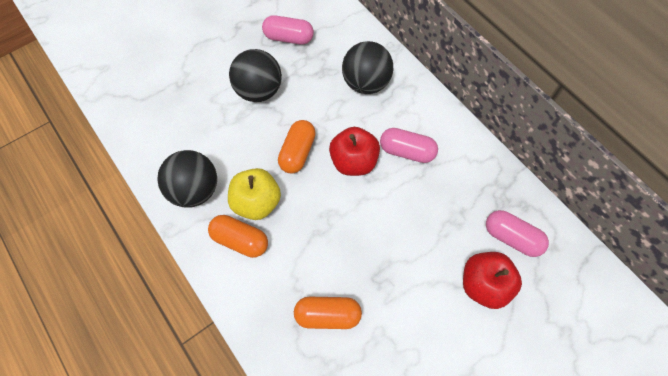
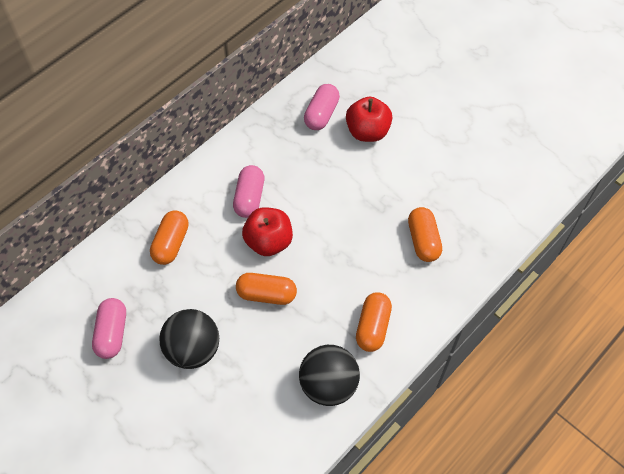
camera: 100 degrees left, 5 degrees down
(257, 203) = (330, 321): yellow apple -> none
(366, 83) = (171, 243): black ball -> orange capsule

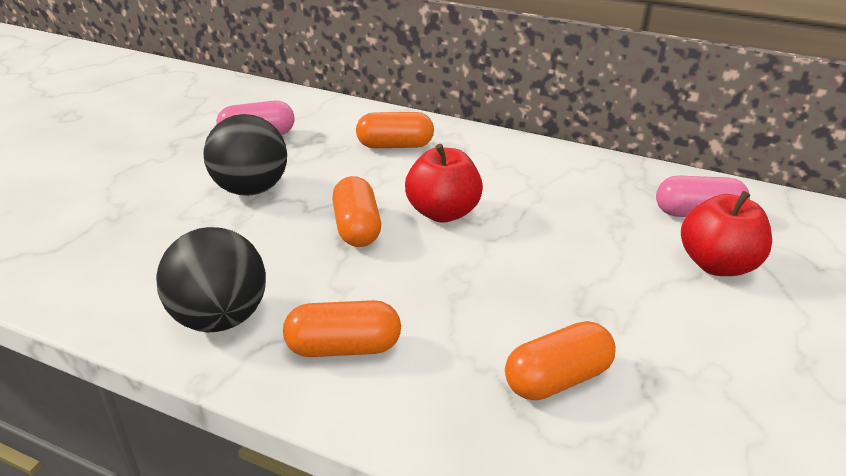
camera: 70 degrees right, 25 degrees down
(249, 198) = (501, 184): pink capsule -> none

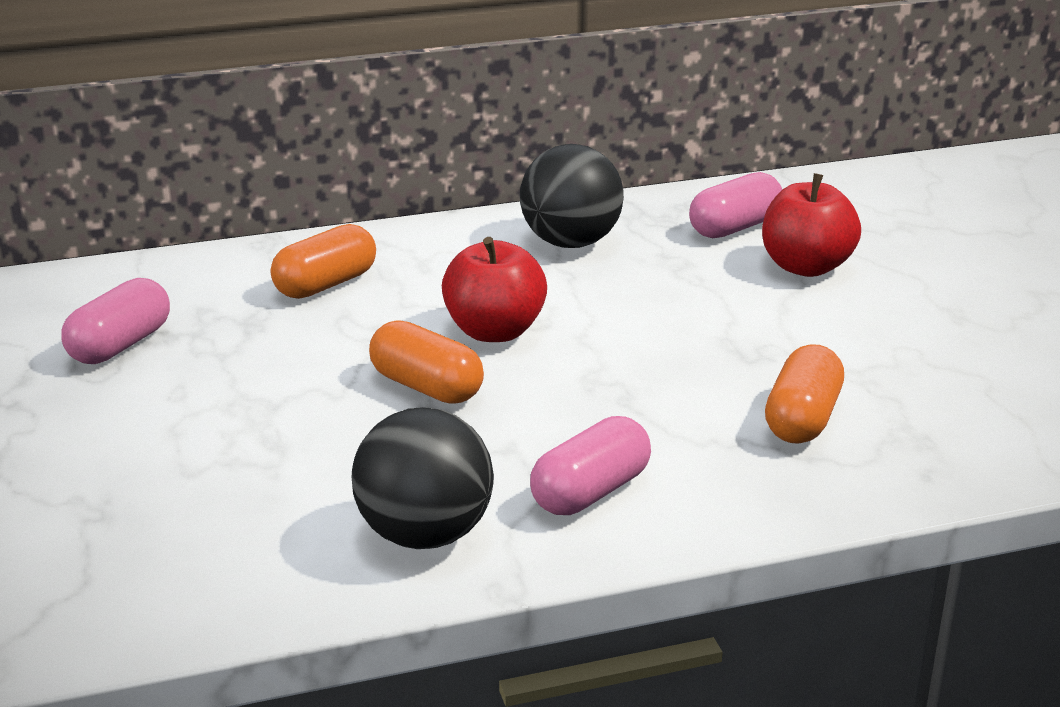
camera: 40 degrees left, 5 degrees down
(251, 189) = (227, 406): black ball -> black ball (570, 242)
(343, 347) = (590, 492): orange capsule -> pink capsule

